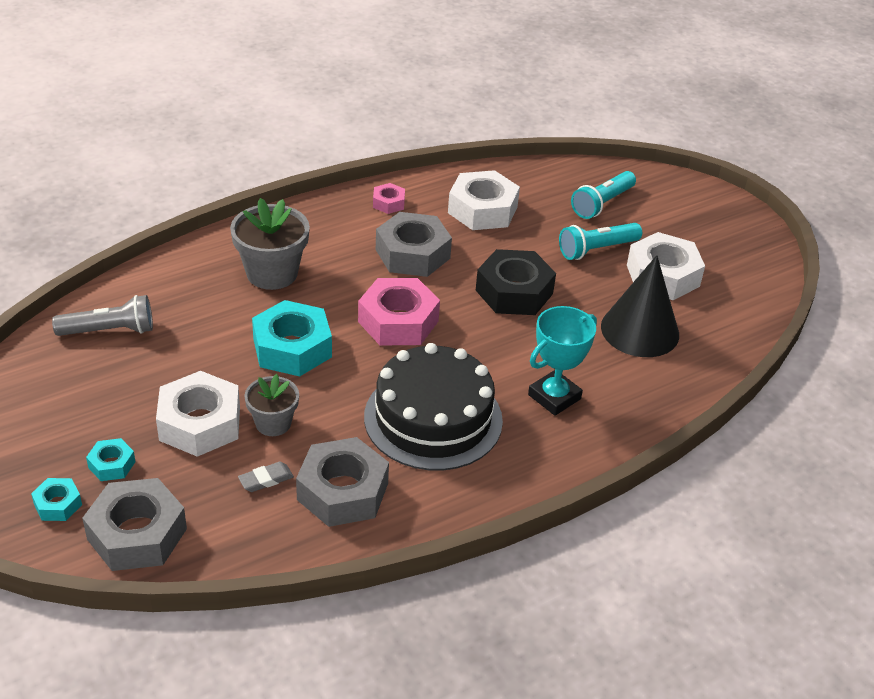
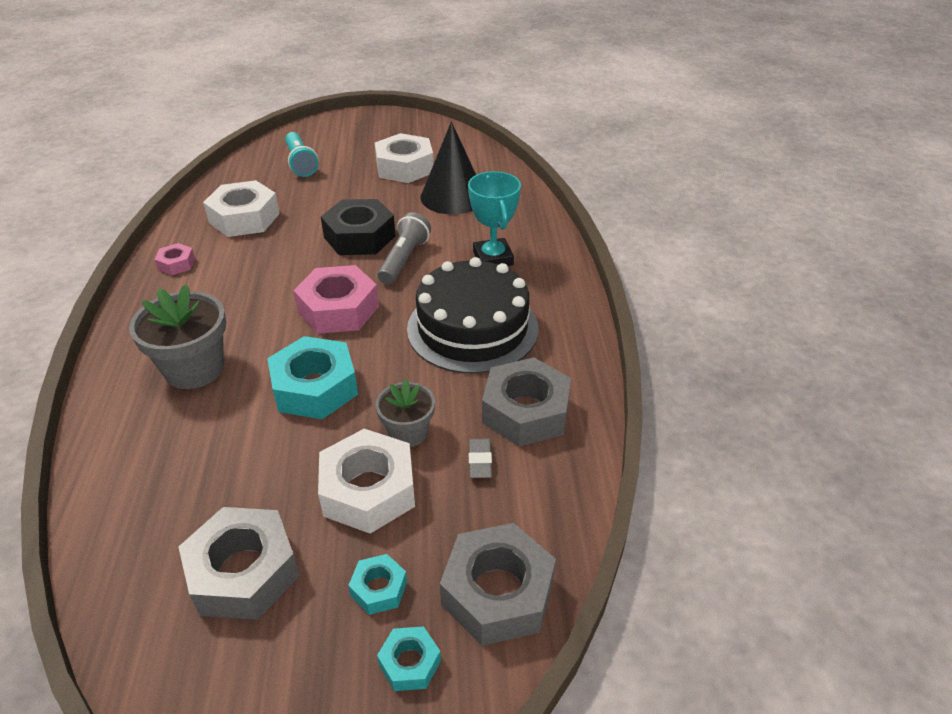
camera: 60 degrees left, 0 degrees up
(109, 331) = (156, 532): grey flashlight -> grey flashlight (404, 260)
(412, 254) = (259, 273): grey nut -> grey nut (243, 572)
(597, 249) = (349, 183): turquoise flashlight -> none

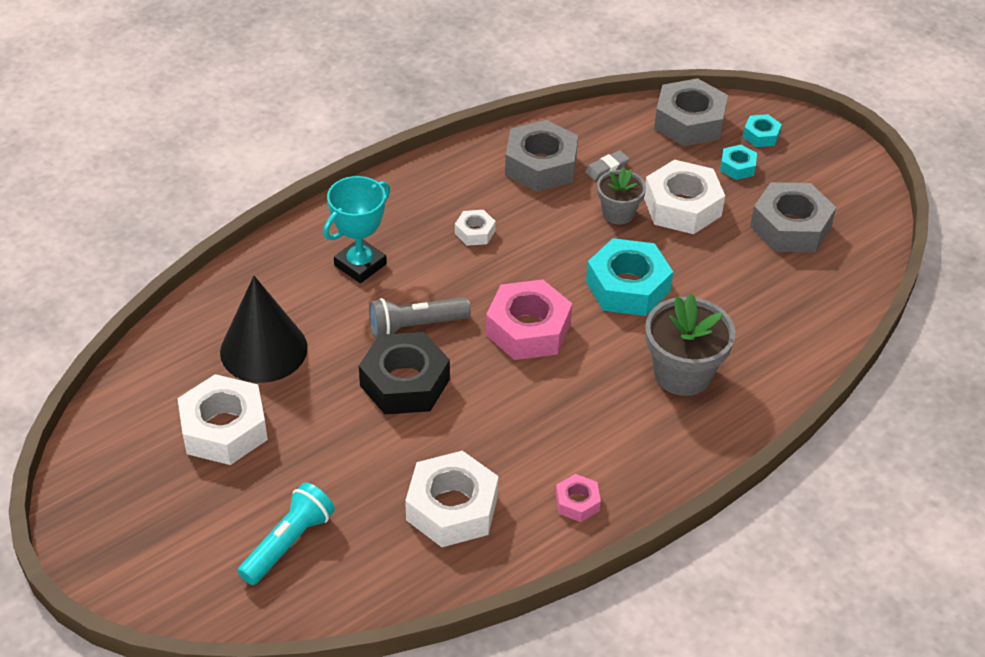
camera: 125 degrees left, 5 degrees up
(472, 328) = (475, 232): black cake -> white nut

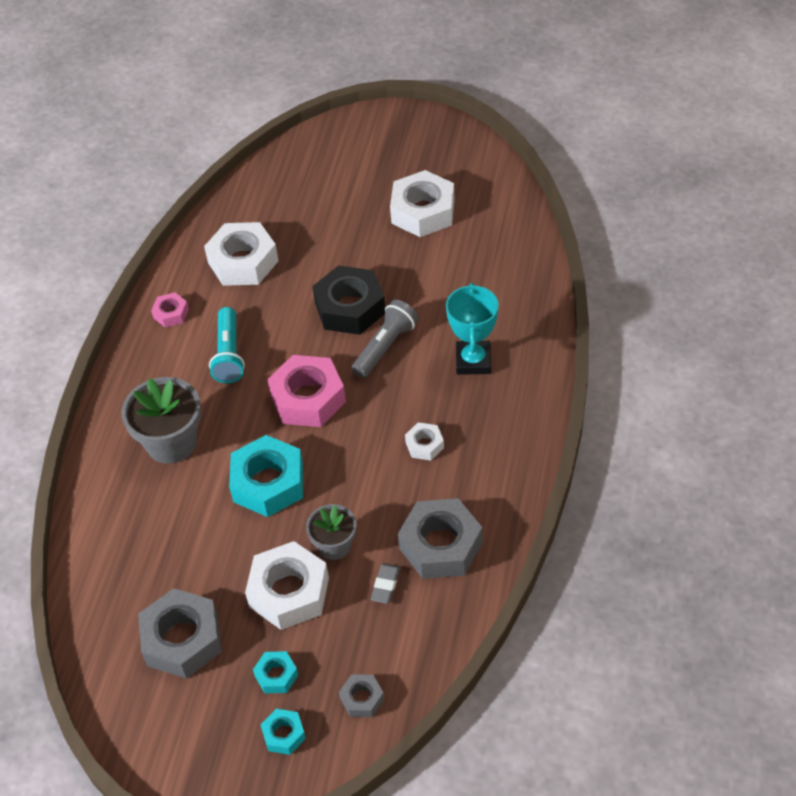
camera: 145 degrees right, 5 degrees up
(263, 349) = (460, 266): black cone -> none
(288, 543) = (314, 187): turquoise flashlight -> turquoise flashlight (229, 354)
(689, 122) = (362, 699): grey nut -> grey nut, size x0.50

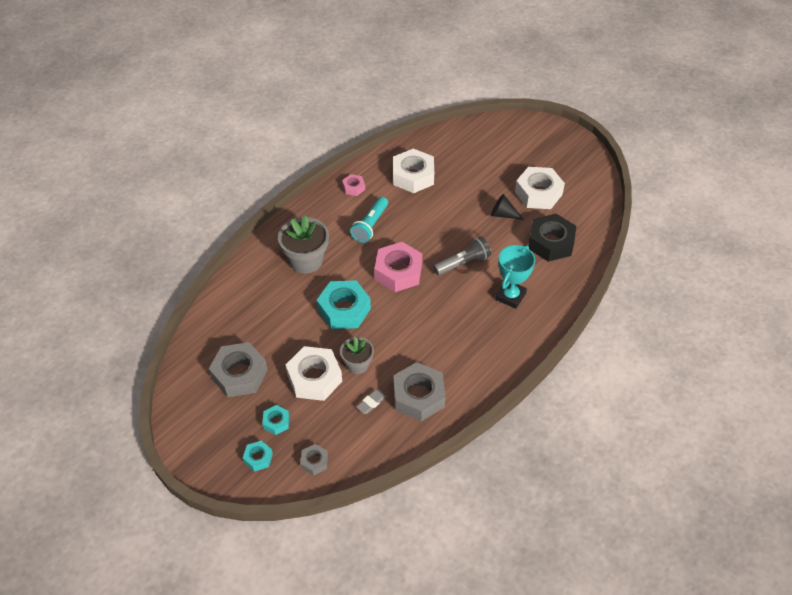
camera: 25 degrees right, 0 degrees up
(350, 308) = (457, 230): black nut -> black nut (550, 243)
(396, 259) = (503, 214): none -> black cone
(424, 445) = (448, 332): white nut -> none

